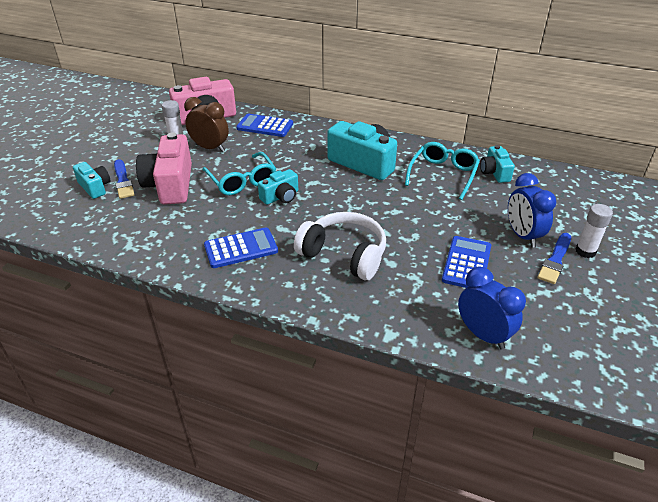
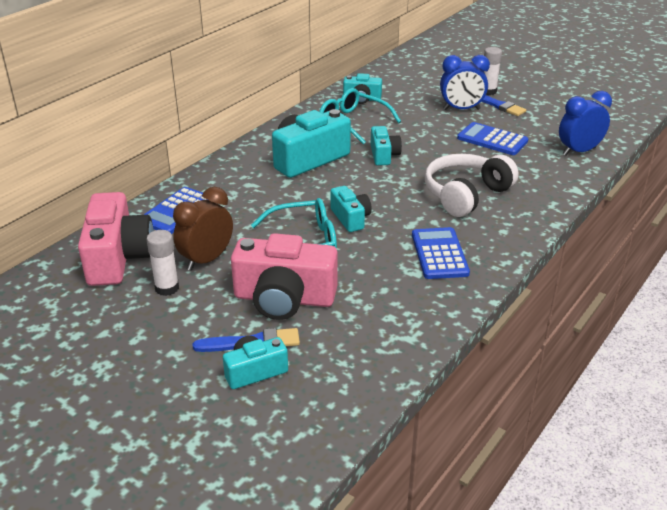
camera: 75 degrees left, 5 degrees down
(392, 199) = (384, 155): none -> turquoise camera

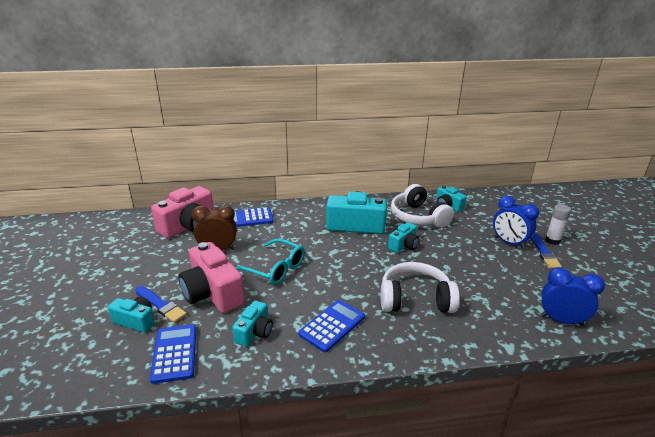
camera: 45 degrees right, 5 degrees down
(167, 288) = (180, 253): white glue stick -> none
(350, 218) = (320, 271): turquoise camera -> turquoise camera (254, 332)
(353, 123) = (418, 217): turquoise glasses -> white headphones
(492, 140) = (498, 274): blue calculator -> blue calculator (174, 353)

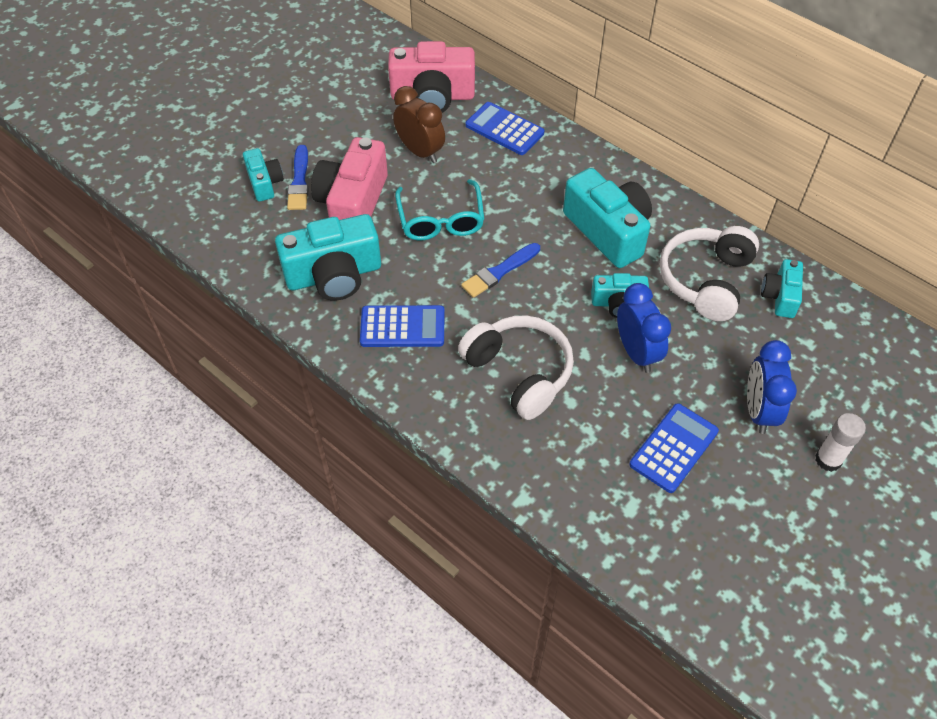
camera: 50 degrees right, 25 degrees up
(174, 353) = (256, 241): blue calculator -> blue calculator (673, 448)
(254, 332) = (334, 275): turquoise camera -> turquoise camera, size x1.83
(544, 252) = (779, 460): blue brush -> blue brush (499, 272)
(561, 320) = (629, 534): blue clock -> blue clock (636, 352)

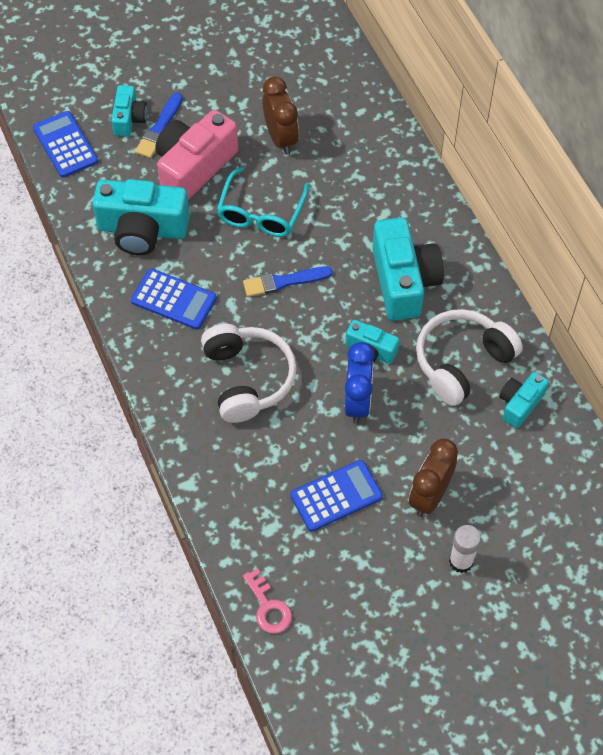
camera: 25 degrees right, 5 degrees up
(432, 96) = (324, 85): pink camera -> none
(504, 129) = (370, 143): blue calculator -> blue calculator (65, 145)
(679, 588) = (268, 607): none -> pink key
(758, 411) = (429, 496): blue clock -> brown clock

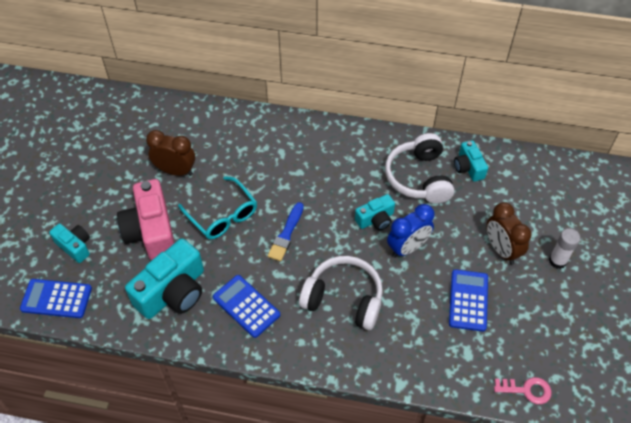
camera: 55 degrees left, 5 degrees down
(159, 128) = (100, 233): blue brush -> none
(174, 299) = (246, 306): blue calculator -> blue calculator turned 105 degrees counterclockwise
(357, 402) = (407, 247): blue clock -> blue clock turned 105 degrees clockwise
(403, 281) = (338, 172): turquoise camera -> none

